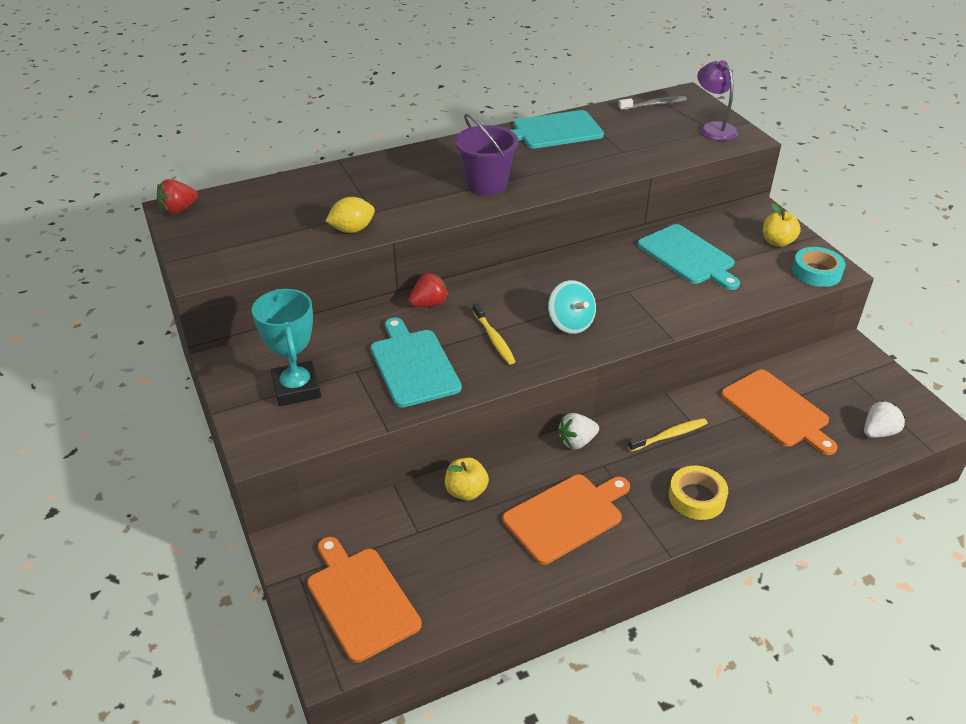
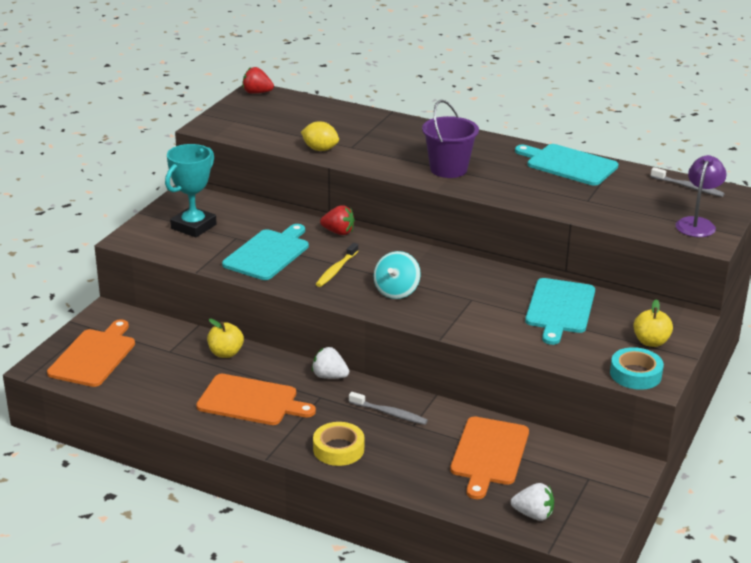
camera: 50 degrees right, 10 degrees down
(669, 436) = (389, 413): yellow toothbrush -> grey toothbrush

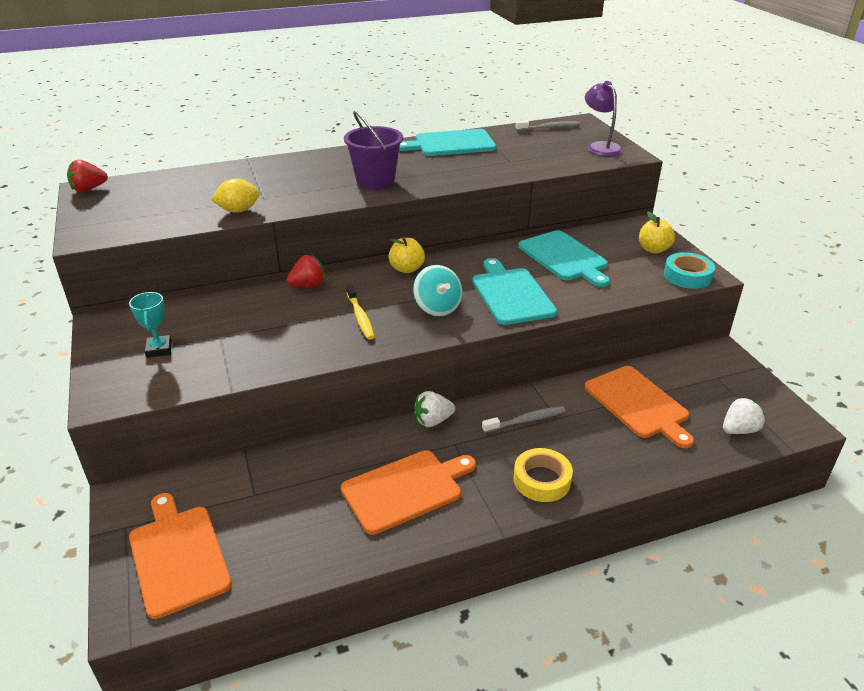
camera: 45 degrees left, 5 degrees up
(193, 226) = (159, 349): turquoise trophy -> turquoise trophy, size x0.58
(225, 353) = (313, 460): yellow apple -> yellow apple (406, 269)
(268, 253) = (276, 335): turquoise cutting board -> turquoise cutting board (511, 294)

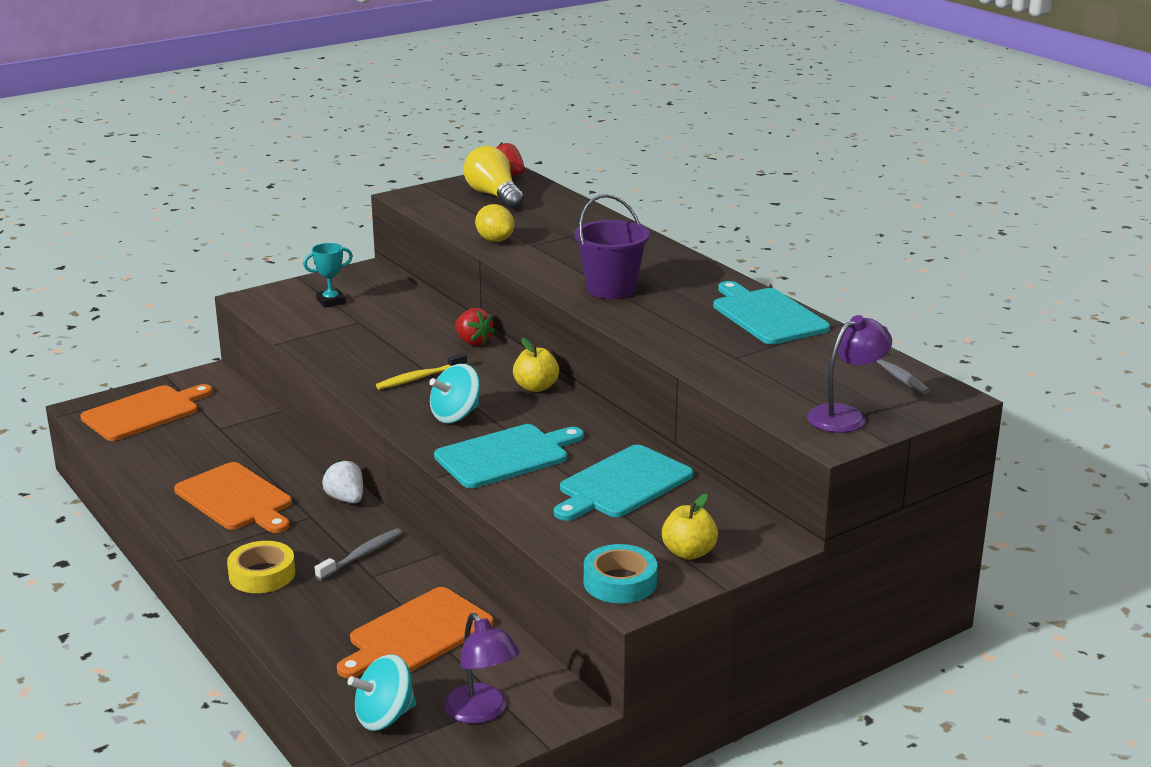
camera: 75 degrees right, 10 degrees down
(132, 200) = (494, 196): none -> yellow light bulb
(525, 421) = (361, 555): grey toothbrush -> grey toothbrush turned 105 degrees counterclockwise
(730, 386) = (482, 712): none -> purple lamp
(739, 430) = (384, 717): white strawberry -> turquoise spinning top

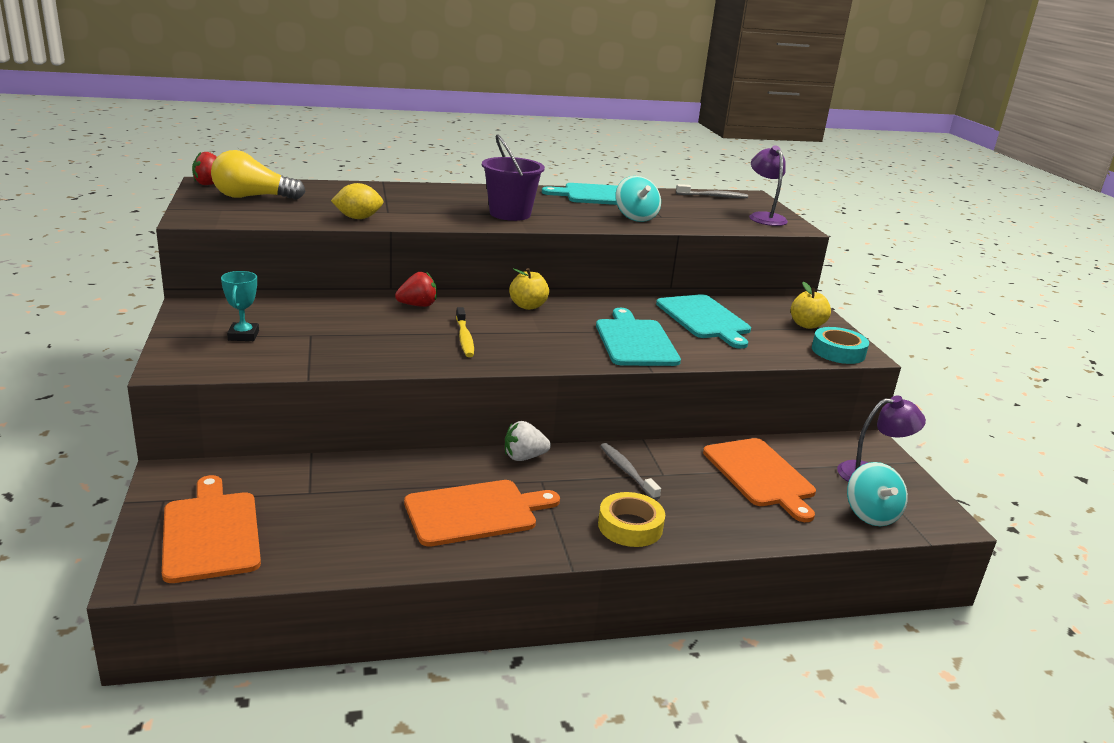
camera: 70 degrees left, 0 degrees up
(456, 415) = (550, 341): turquoise spinning top -> turquoise spinning top (635, 217)

